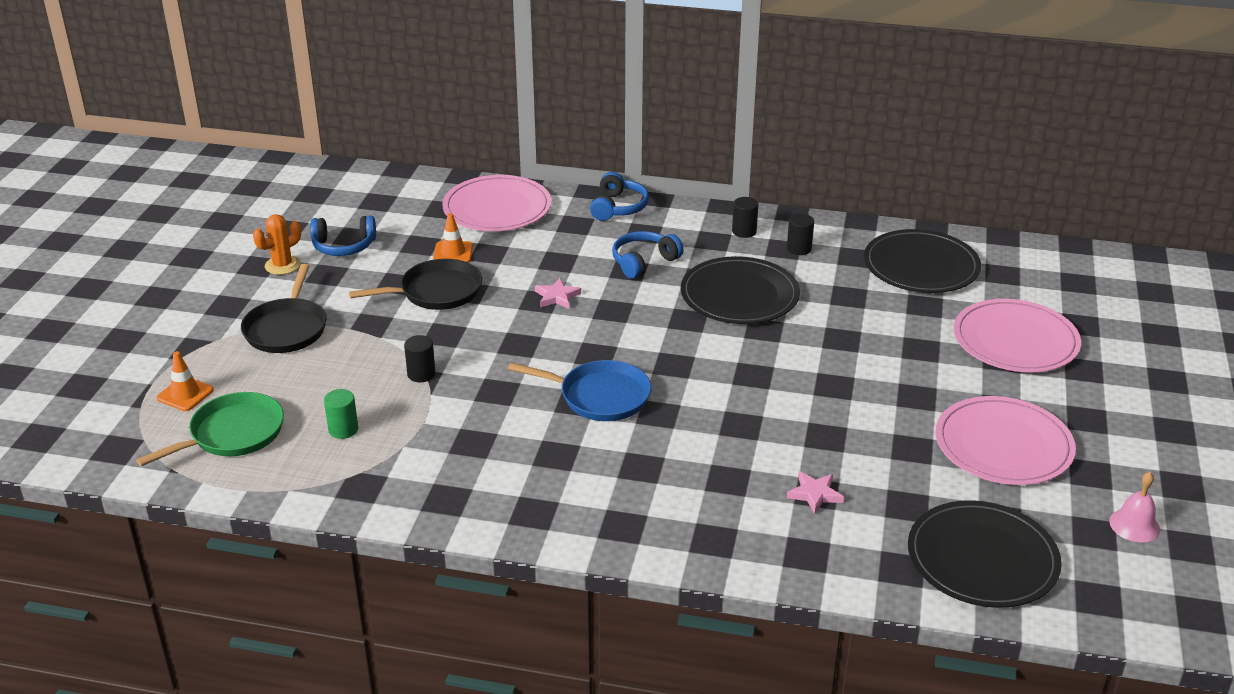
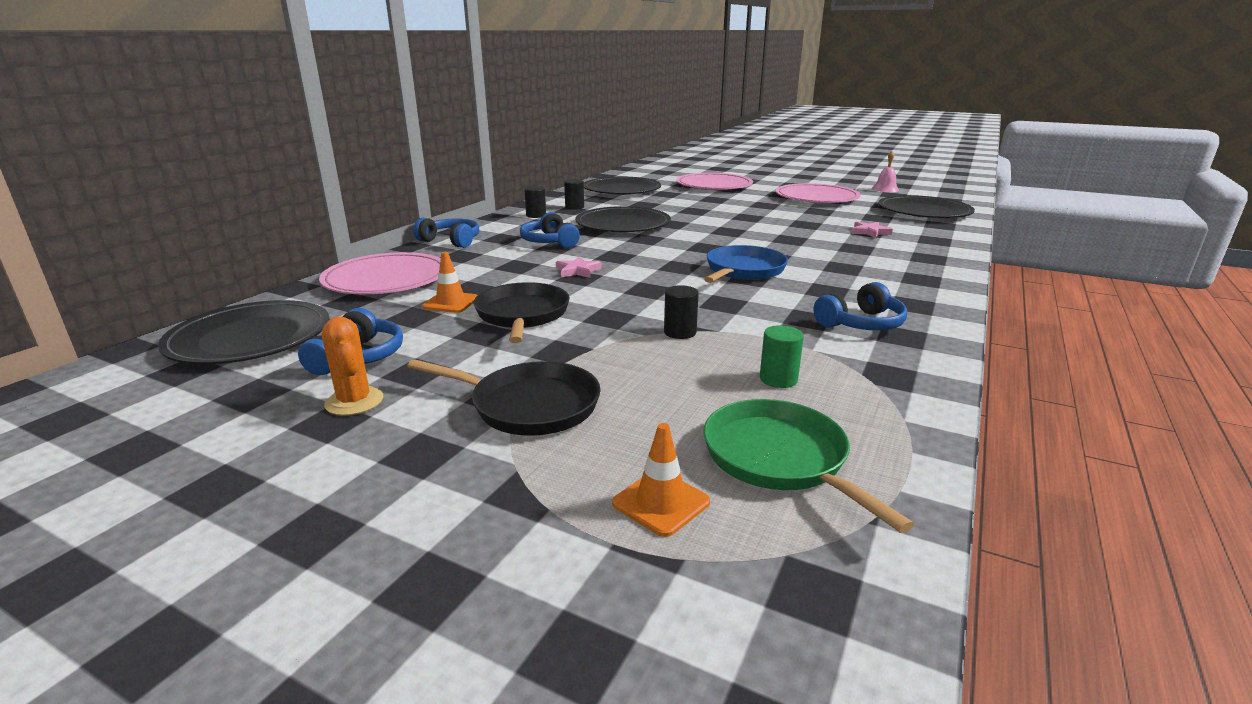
camera: 75 degrees left, 10 degrees down
(365, 196) = (250, 338): none -> black plate
(469, 475) = (861, 323): none -> blue headphones

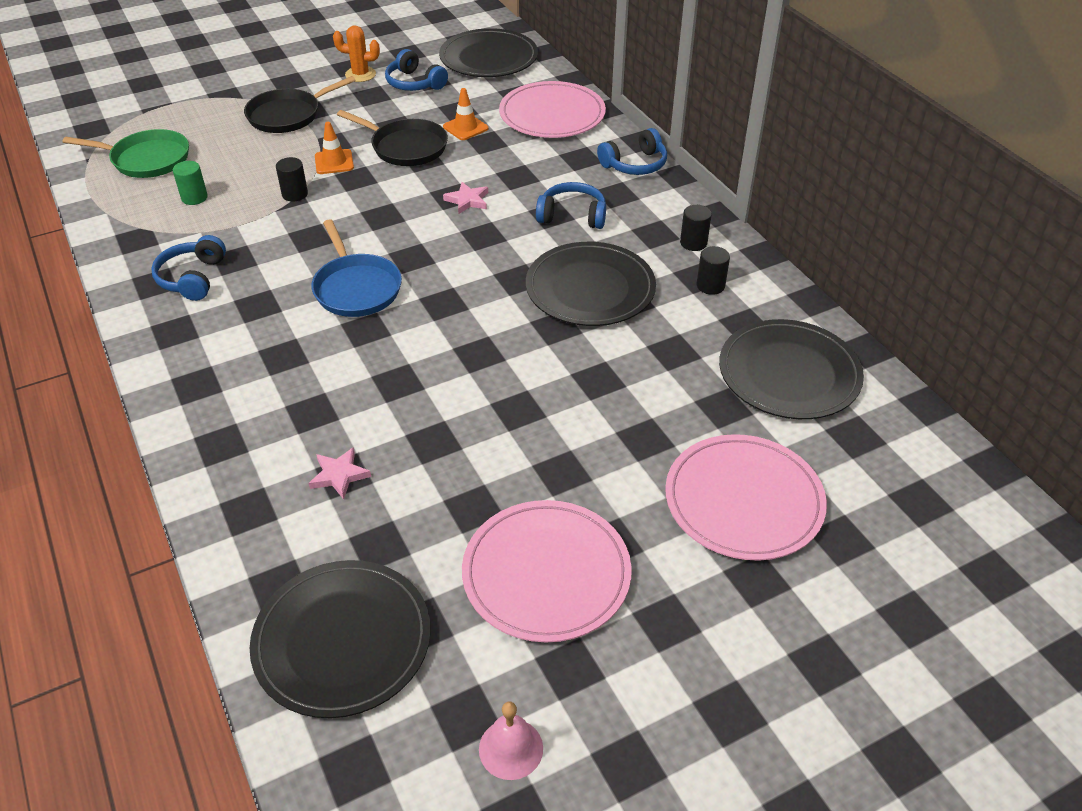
camera: 125 degrees right, 20 degrees up
(661, 503) = (173, 120): orange traffic cone -> orange traffic cone (334, 162)

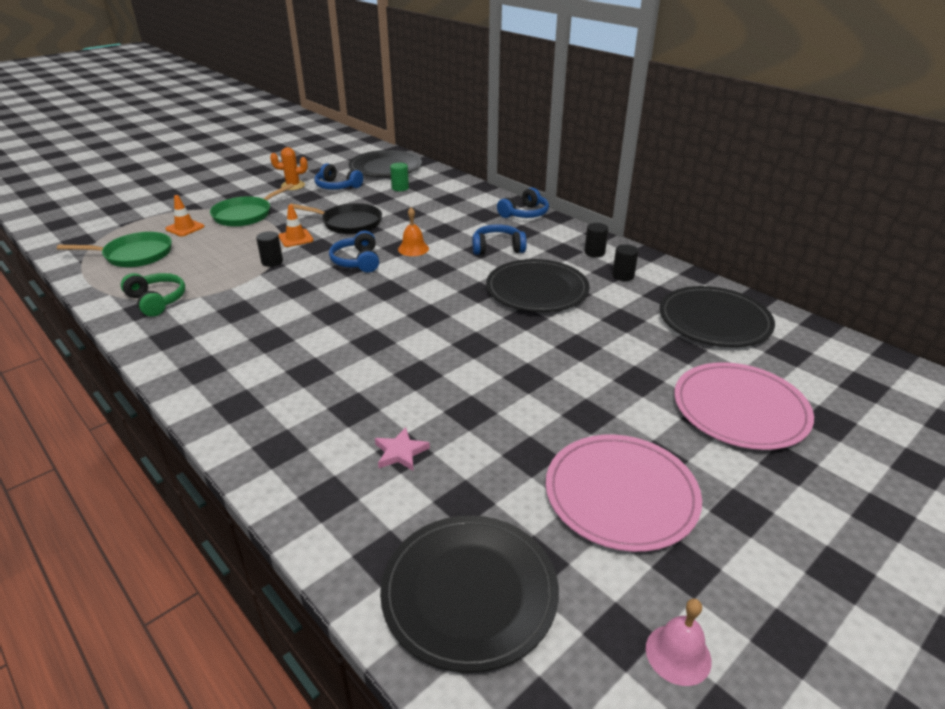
camera: 15 degrees left, 10 degrees down
(153, 230) = (157, 301): none -> green headphones
(192, 278) = (205, 328): blue headphones -> blue headphones (357, 261)
(194, 198) = (186, 274): green cylinder -> green cylinder (400, 188)
(287, 115) = (245, 215): black pan -> green pan
(356, 288) = (352, 315): blue pan -> none
(465, 127) = (389, 207): orange traffic cone -> orange traffic cone (185, 228)
(467, 200) = (413, 249): pink star -> orange bell
(552, 114) = (449, 193): pink plate -> none

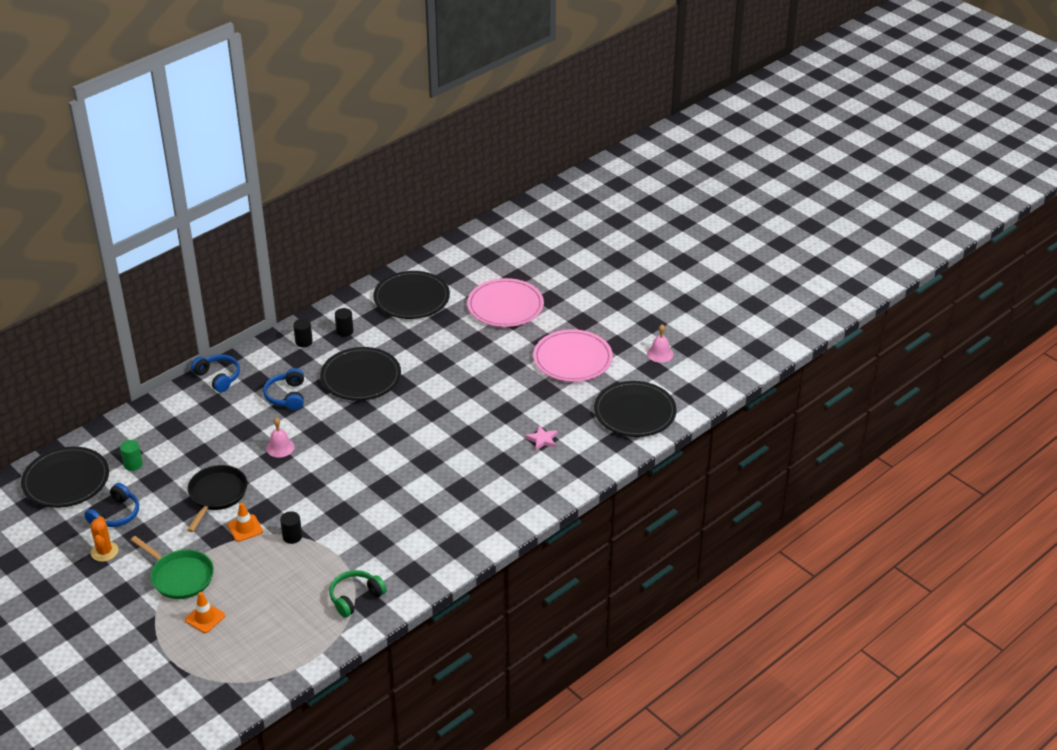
camera: 90 degrees left, 5 degrees up
(135, 255) = (263, 639): green pan -> none
(357, 261) = (299, 481): blue headphones -> none
(413, 249) = (280, 447): orange bell -> pink bell

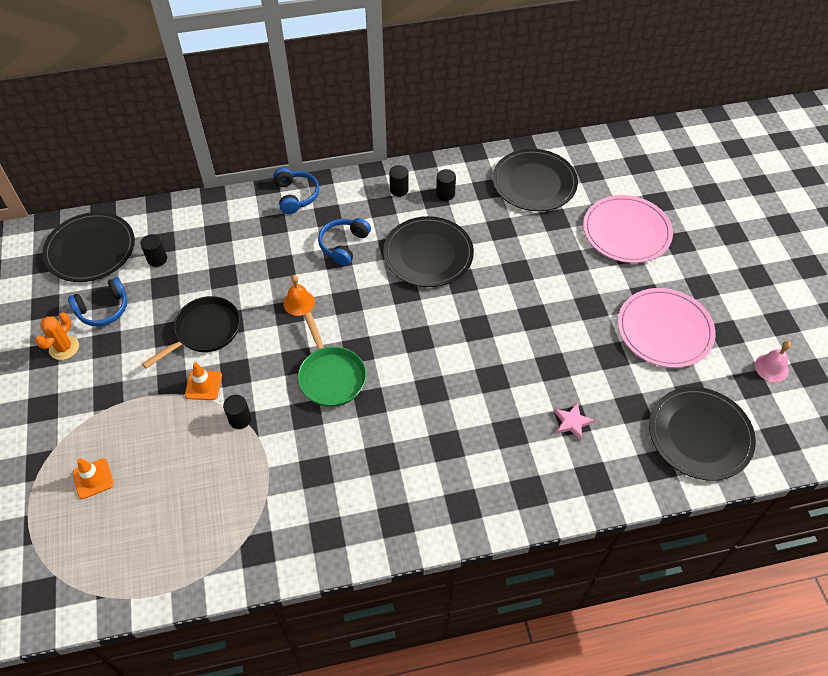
camera: 30 degrees right, 15 degrees up
(133, 464) = (157, 259): green cylinder -> black cylinder
(180, 576) = (106, 414): green pan -> green pan (331, 376)
(280, 447) = (299, 303): pink bell -> orange bell
(355, 598) = (249, 535): green headphones -> none

